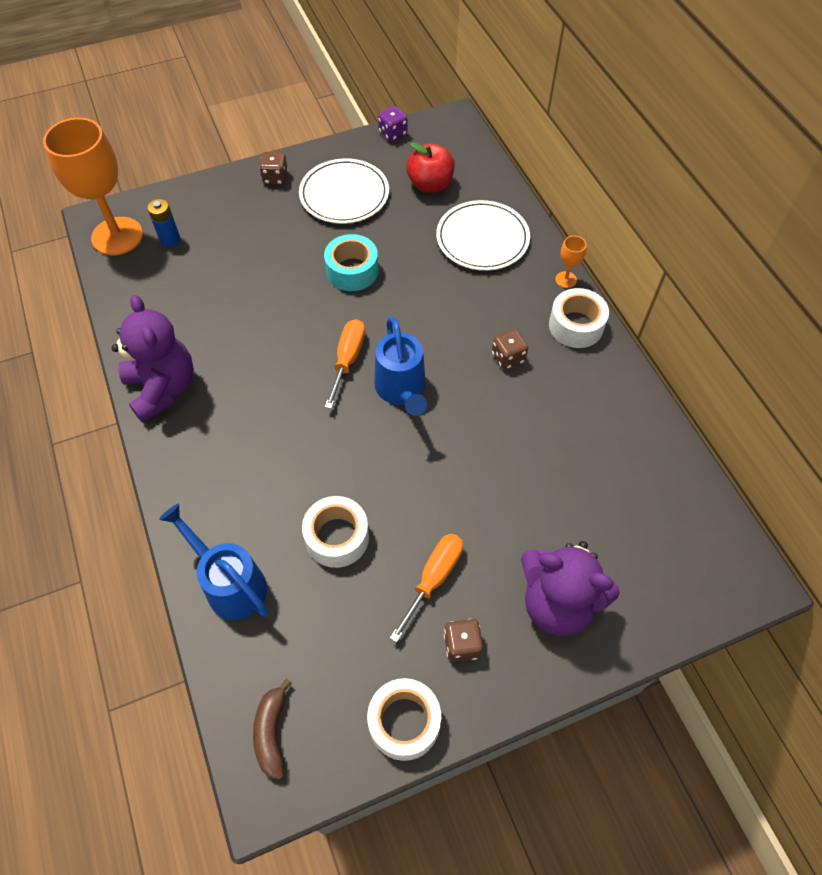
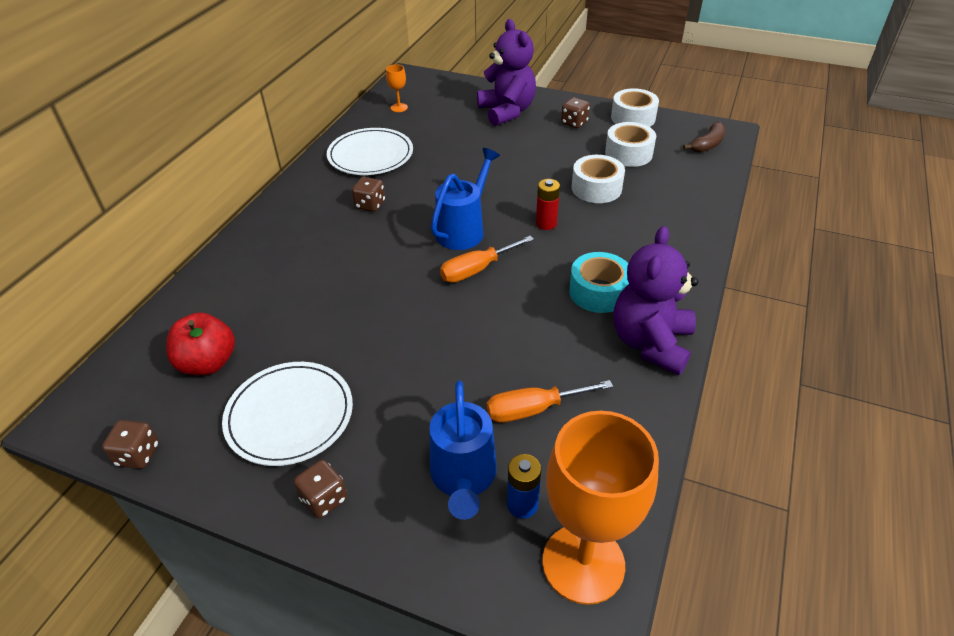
camera: 135 degrees left, 15 degrees down
(230, 583) = (686, 204): blue watering can -> blue watering can (463, 479)
(341, 450) = (546, 223): none -> red battery
(352, 270) = (386, 332): turquoise tape -> turquoise tape (598, 292)
(393, 133) = (138, 455): purple dice -> brown dice
(434, 578) = (559, 147): orange screwdriver -> orange screwdriver (533, 409)
(482, 238) = (254, 285): white plate -> white plate (370, 155)
(566, 279) = (256, 221): orange goblet -> orange goblet (399, 108)
(576, 326) = (301, 194): white tape -> white tape (628, 153)

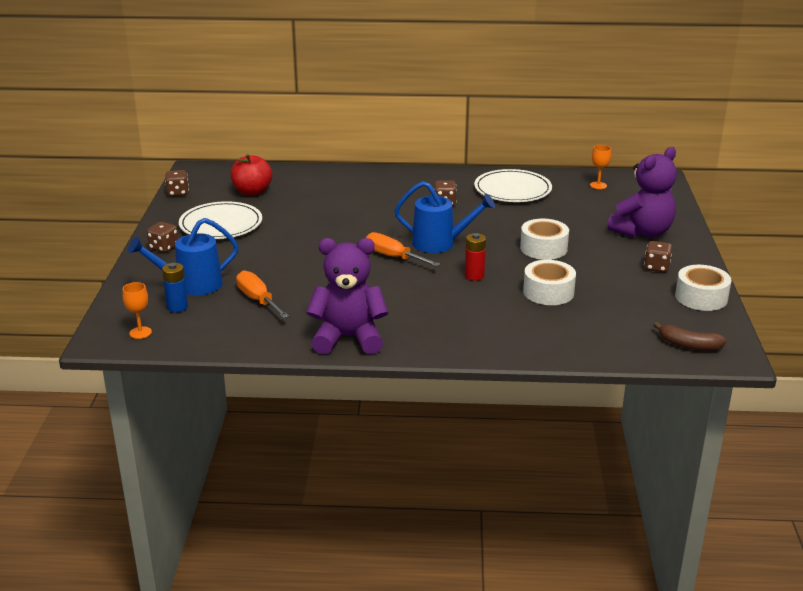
camera: 70 degrees right, 15 degrees down
(583, 563) = (140, 333): orange goblet -> orange goblet, size x0.41
(598, 292) = (398, 310): turquoise tape -> none
(628, 153) = (625, 302): white tape -> white tape (543, 248)

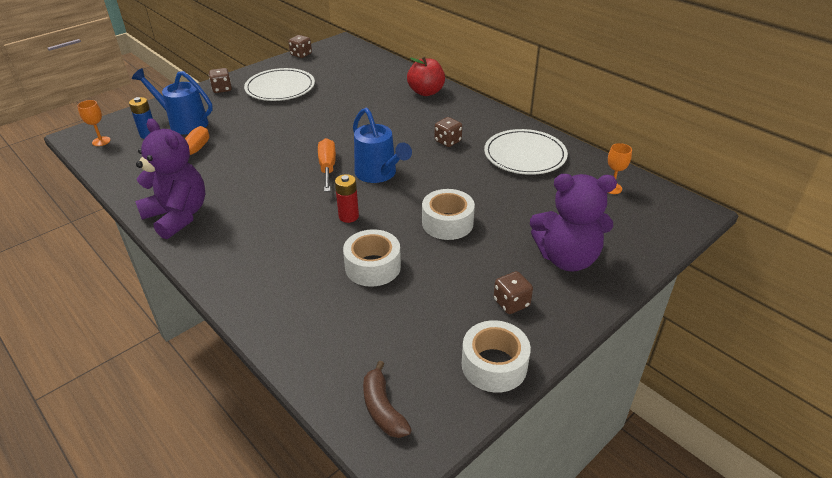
camera: 45 degrees right, 10 degrees up
(252, 192) = (342, 72): red apple -> red apple (426, 92)

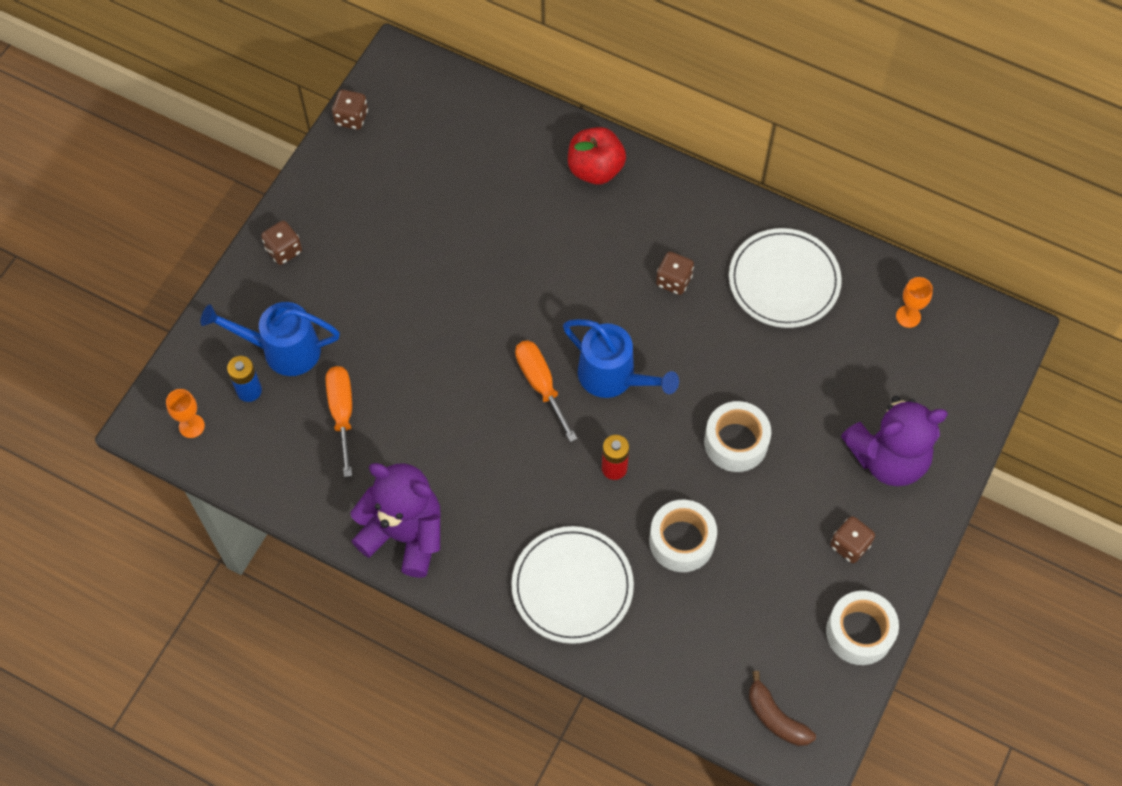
camera: 20 degrees left, 25 degrees up
(280, 88) = (371, 221): white plate -> white plate (572, 586)

